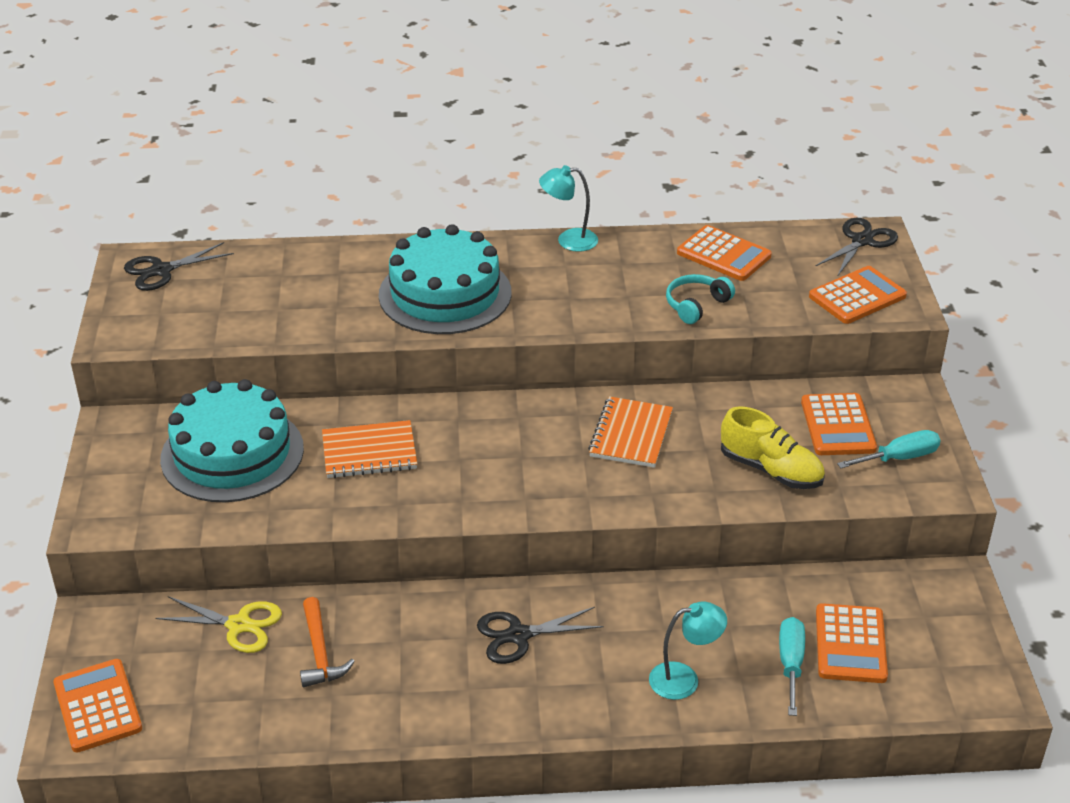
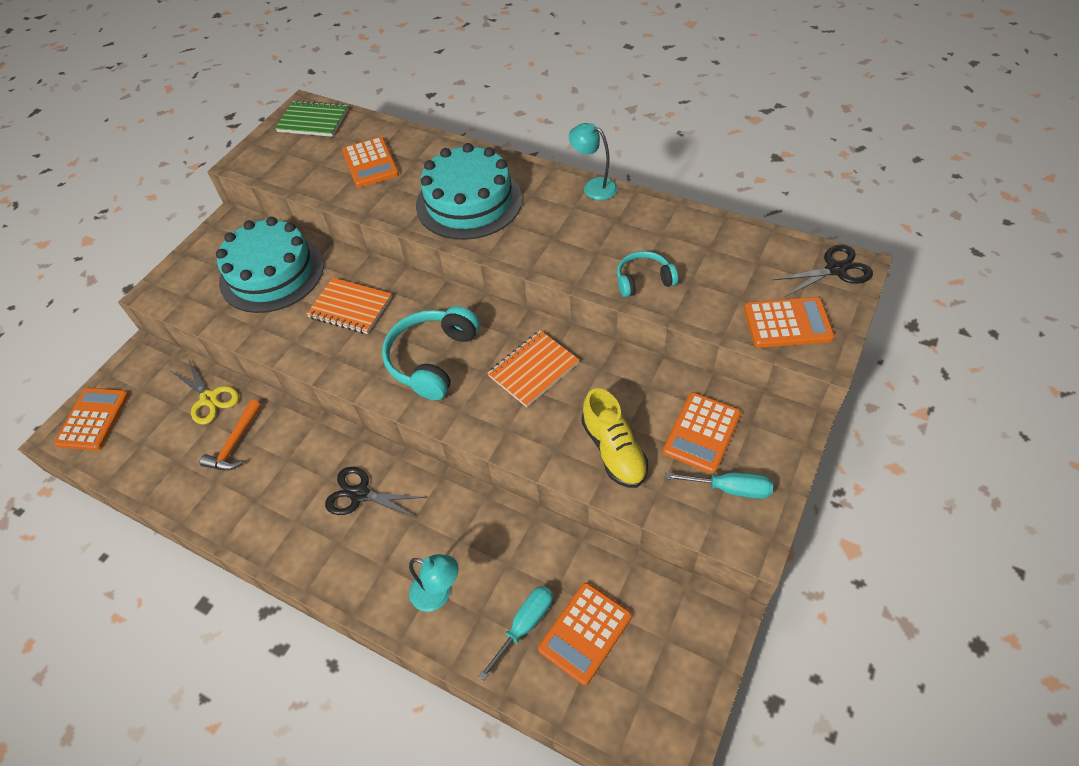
camera: 35 degrees right, 15 degrees up
(161, 270) = (313, 121): black scissors -> green notebook
(514, 464) = (432, 359): none -> turquoise headphones
(723, 254) = (704, 241): orange calculator -> orange calculator (370, 163)

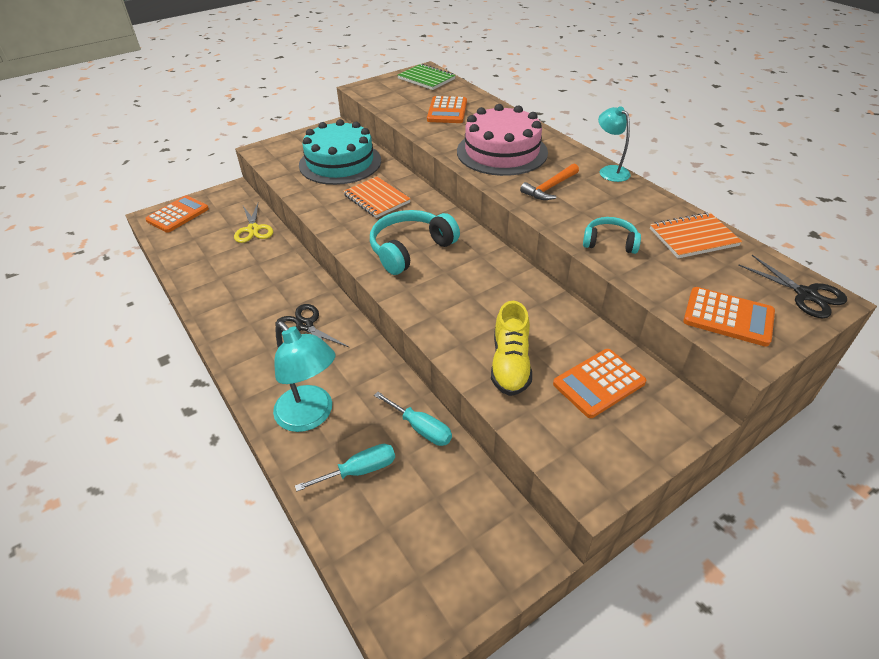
camera: 25 degrees right, 10 degrees down
(235, 443) = (249, 261): orange hammer -> orange hammer (550, 188)
(438, 594) = (310, 416): turquoise lamp -> turquoise lamp, size x1.59
(469, 202) = (502, 152): turquoise cake -> pink cake
(533, 369) = (483, 284): orange notebook -> orange notebook (693, 237)
(585, 632) = (403, 501): orange calculator -> none
(730, 489) = (597, 436): turquoise screwdriver -> turquoise screwdriver (421, 428)
(835, 269) = (806, 295): black scissors -> black scissors turned 45 degrees clockwise

